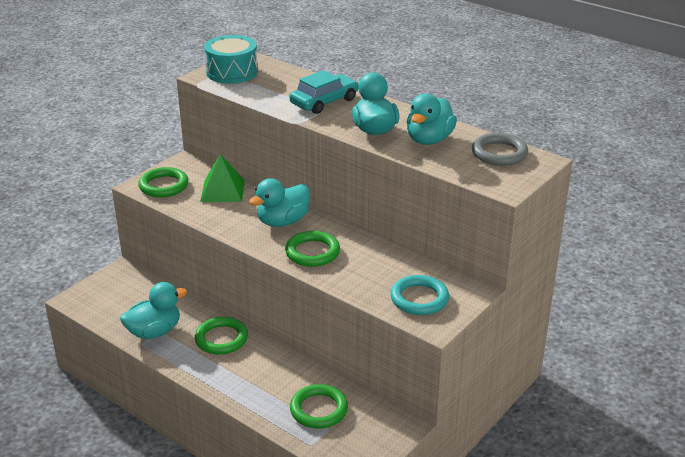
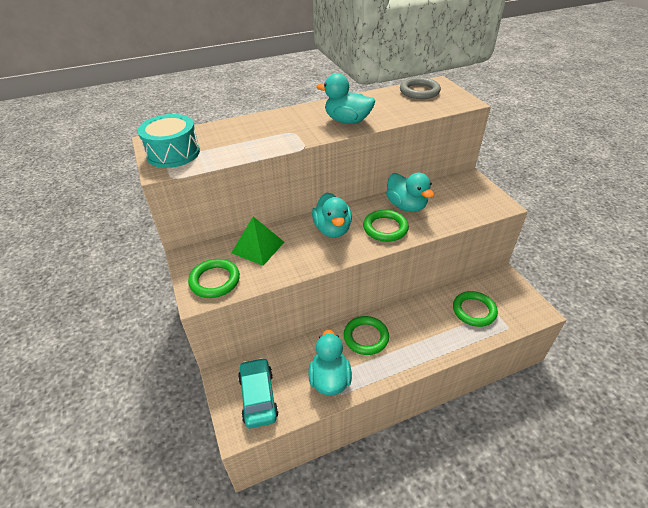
camera: 60 degrees left, 10 degrees up
(324, 102) = (281, 127): turquoise car -> turquoise car (258, 397)
(419, 299) = (470, 201): turquoise ring -> none
(429, 140) = (381, 107): turquoise duck -> turquoise duck (406, 206)

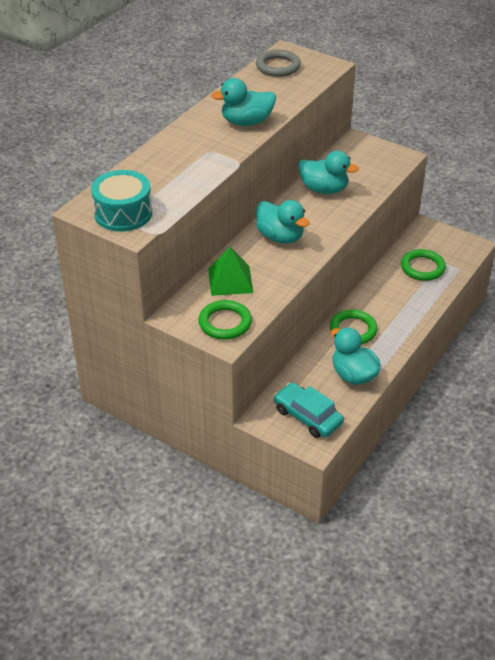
camera: 35 degrees left, 0 degrees up
(385, 228) = (325, 217): green ring -> none

